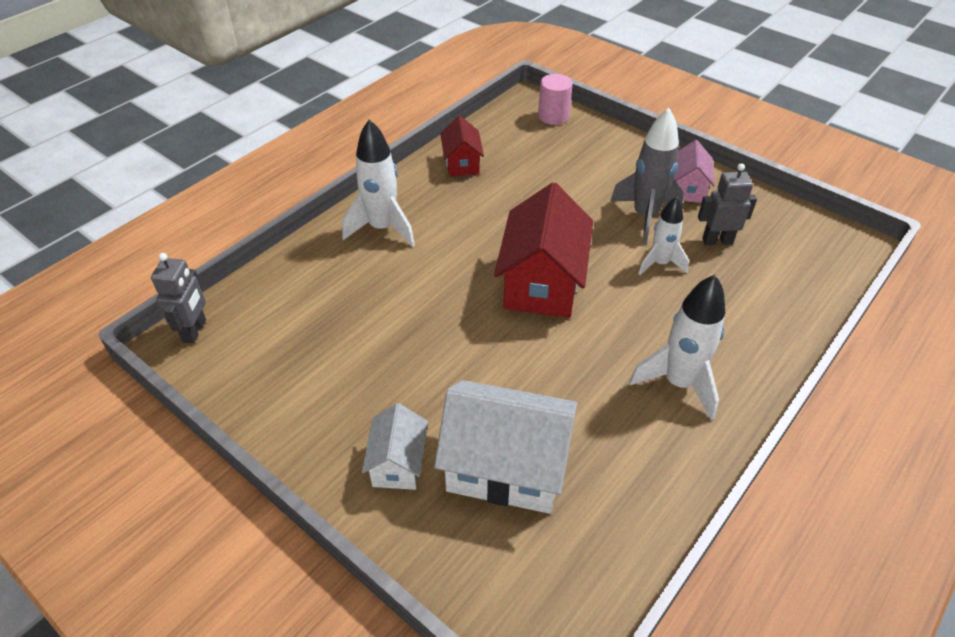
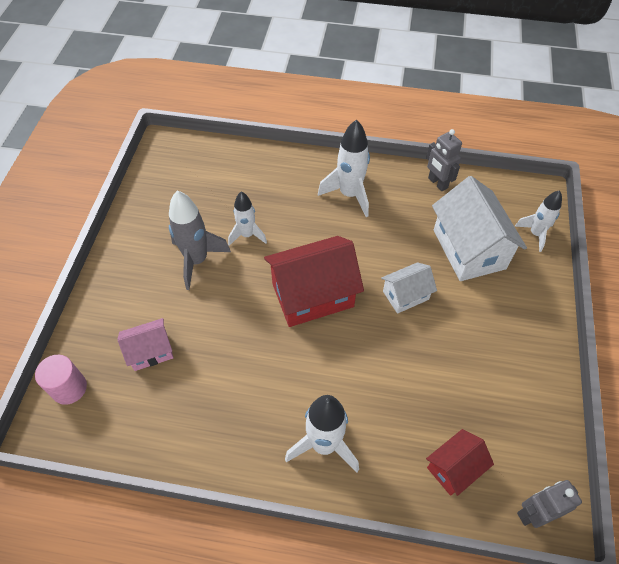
camera: 120 degrees left, 10 degrees up
(398, 463) = (511, 301): white house -> white house (405, 295)
(462, 163) = (192, 431): red house -> red house (454, 468)
(475, 577) = (535, 234): none -> white rocket
(687, 189) = (145, 245): pink house -> pink house (150, 351)
(717, 241) = (202, 211): grey robot -> grey robot (437, 183)

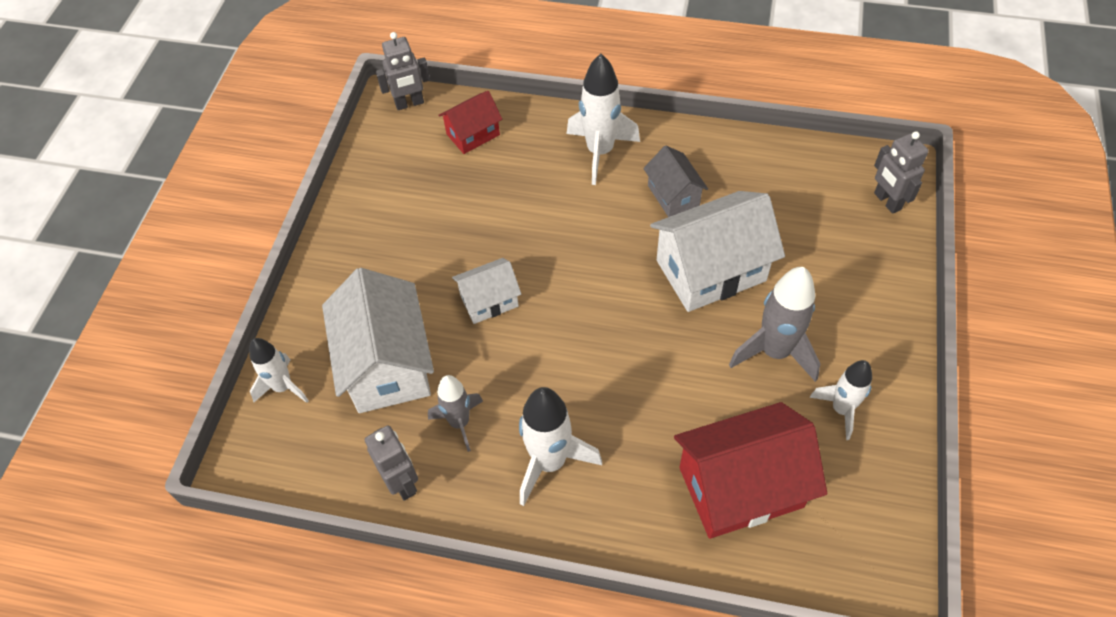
camera: 175 degrees left, 0 degrees up
(69, 388) = (887, 201): pink cylinder -> grey robot
(150, 351) = (805, 237): pink house -> none
(233, 321) = (711, 270): none -> white house
(247, 235) = (708, 391): white rocket -> white rocket (841, 409)
(257, 394) = (673, 195): none -> grey house
(312, 295) = (610, 302): red house -> red house (740, 487)
(410, 215) = (459, 423): none -> grey rocket

